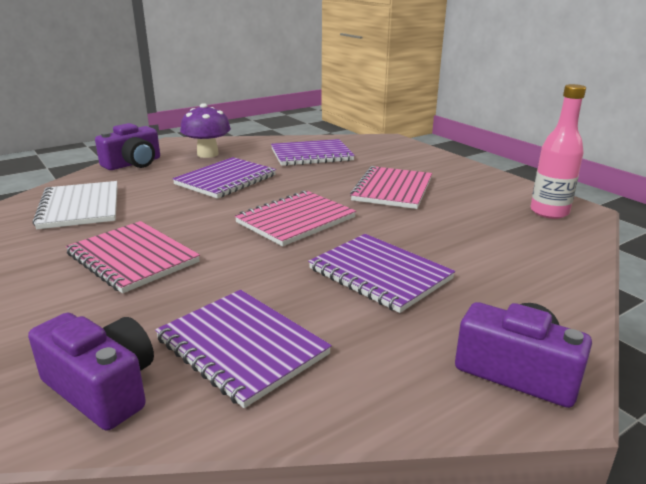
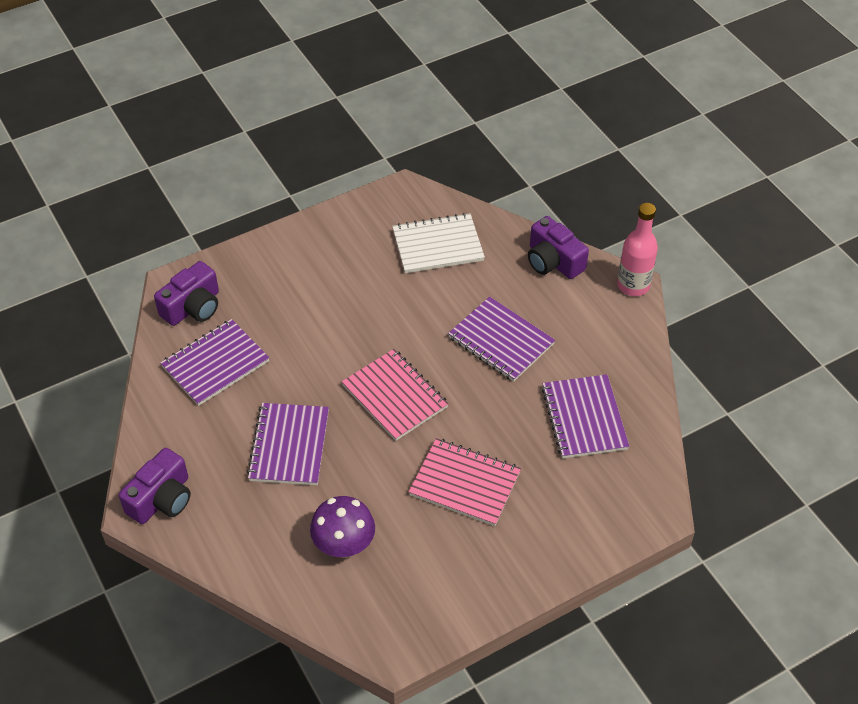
camera: 95 degrees right, 25 degrees up
(132, 258) = (337, 295): pink notebook -> none
(207, 154) = (586, 320): purple mushroom -> purple mushroom (344, 545)
(379, 274) = (289, 446): purple notebook -> purple notebook turned 45 degrees counterclockwise
(549, 212) = (392, 614): pink bottle -> pink bottle (633, 285)

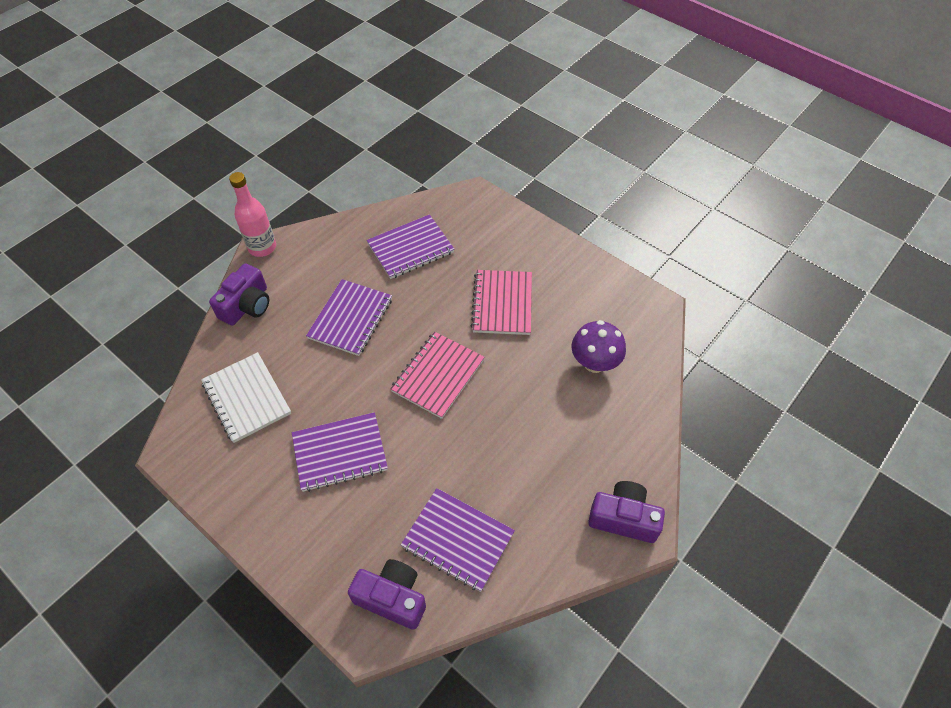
camera: 110 degrees left, 5 degrees up
(289, 446) = (522, 437): purple notebook -> purple notebook (340, 453)

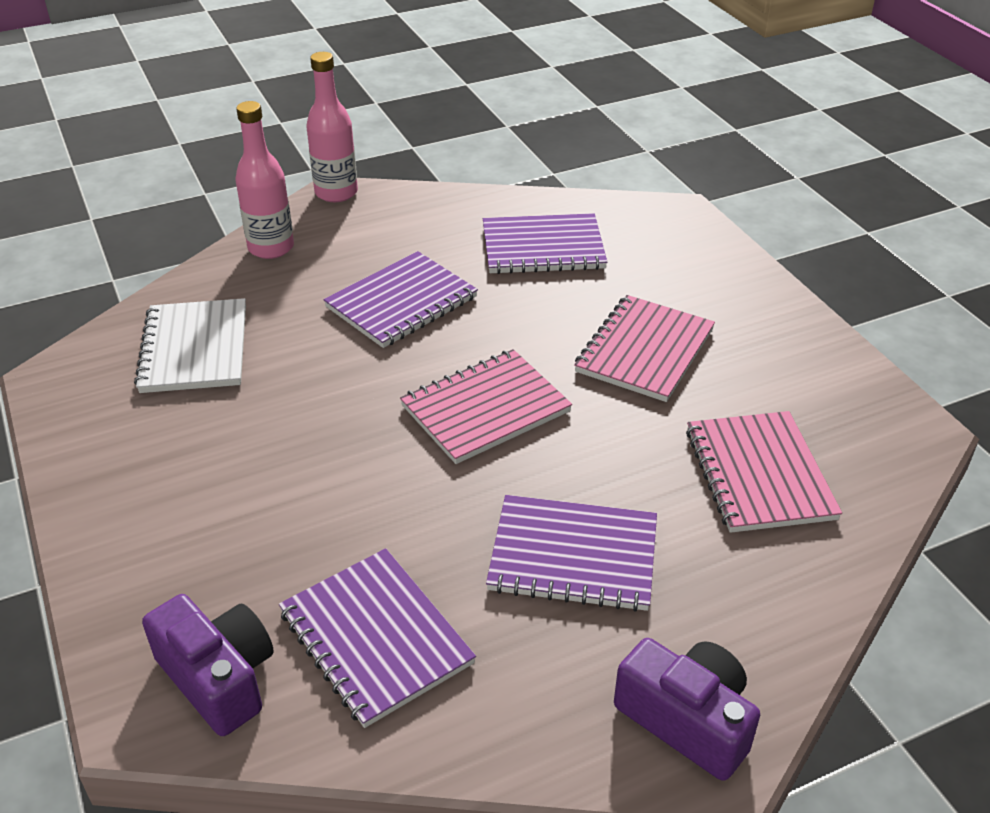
camera: 25 degrees right, 15 degrees down
(247, 305) = (271, 248): purple camera -> pink bottle
(340, 453) = (274, 456): purple notebook -> purple notebook (573, 556)
(594, 363) = (758, 474): purple mushroom -> pink notebook

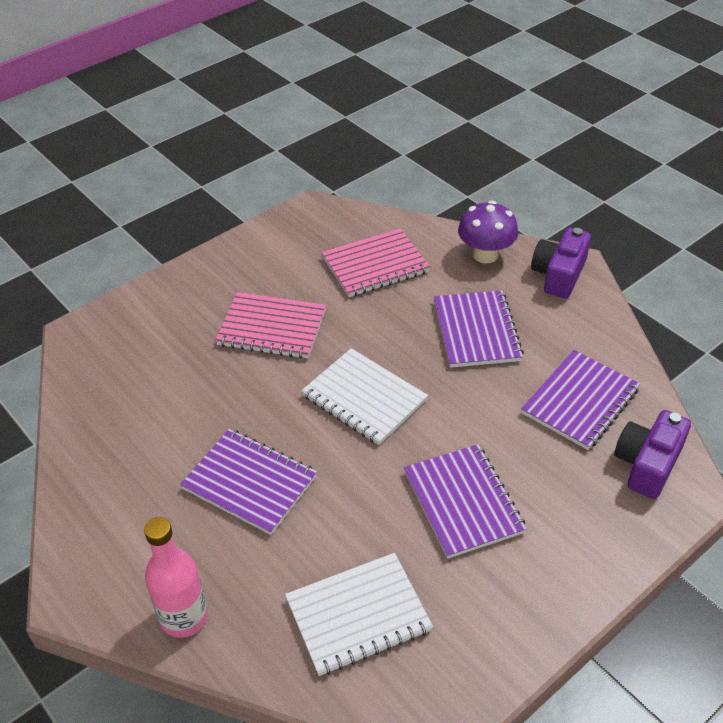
camera: 105 degrees left, 5 degrees up
(336, 193) = (68, 595): pink bottle -> none
(485, 408) = (364, 398): pink notebook -> white notebook
(543, 247) = (147, 407): purple notebook -> purple notebook (463, 502)
(764, 623) = (485, 255): none -> purple mushroom

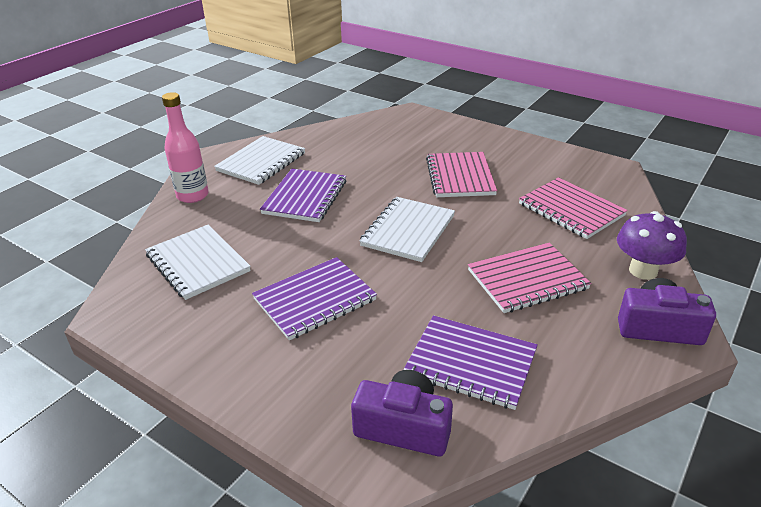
camera: 75 degrees right, 10 degrees down
(128, 522) = (261, 162): none -> white notebook
(476, 331) = (527, 280): purple notebook -> pink notebook

